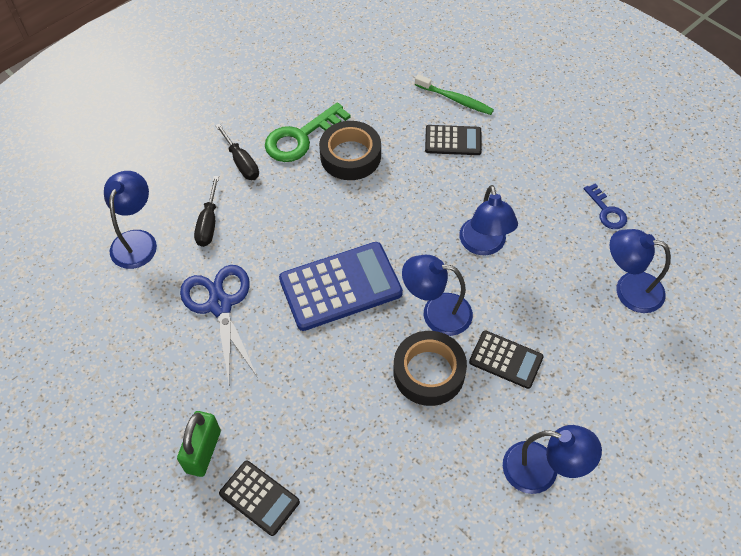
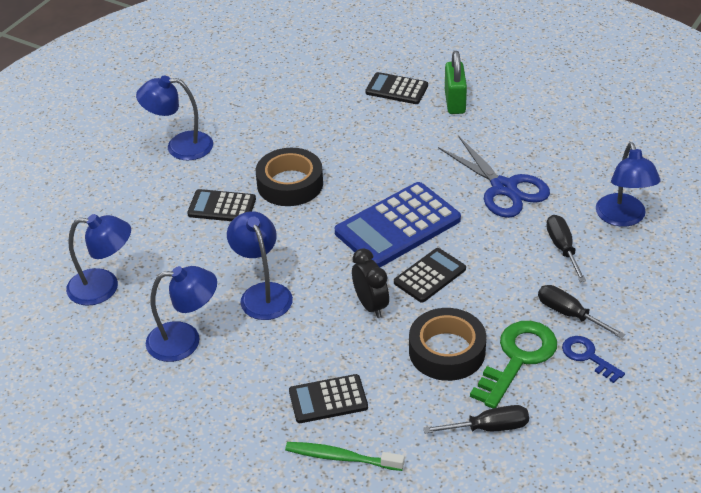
camera: 165 degrees right, 15 degrees down
(334, 225) = (430, 276): none -> black calculator
(347, 95) = (489, 428): none -> black screwdriver
(395, 210) = (371, 305): none -> black clock
(436, 312) = (296, 226): blue lamp -> blue lamp (185, 341)
(606, 211) = (128, 359): blue key -> blue key (588, 356)

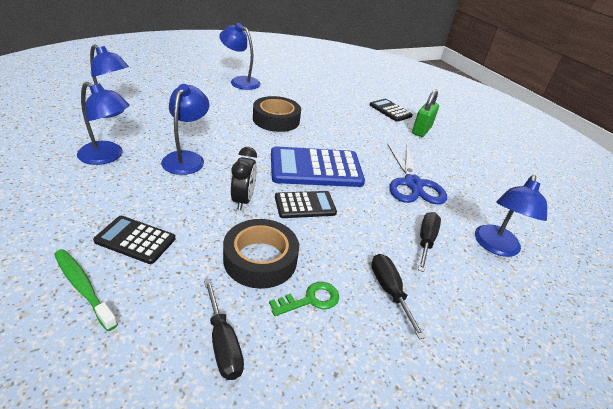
camera: 25 degrees right, 5 degrees down
(222, 207) = (225, 111): black calculator -> none
(489, 428) = (223, 343): black screwdriver -> black screwdriver turned 45 degrees clockwise
(518, 359) = (310, 300): green key -> green key, size x0.58
(588, 356) = (375, 337): blue key -> none

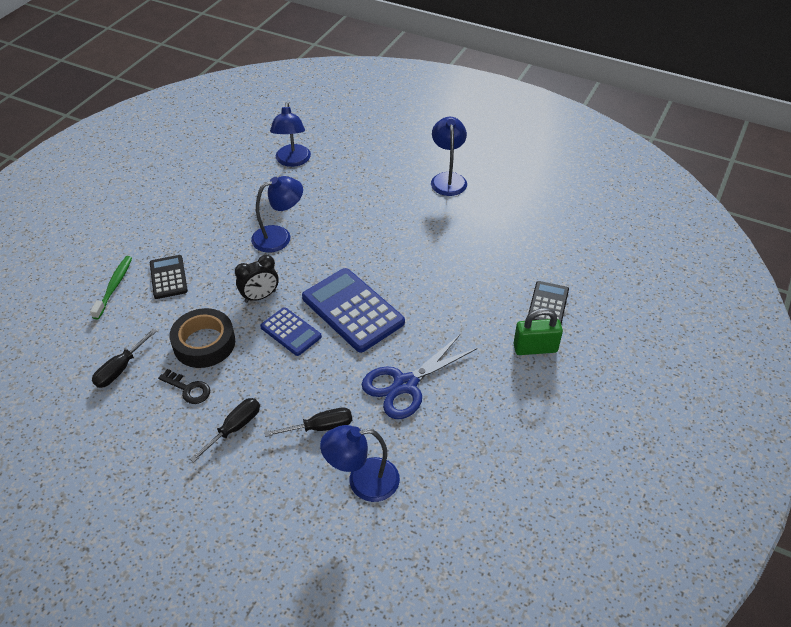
camera: 60 degrees right, 10 degrees up
(107, 156) = (236, 203): blue lamp -> none
(276, 120) = (405, 242): black tape -> none
(305, 205) = (290, 332): black calculator -> blue calculator
(310, 300) = (188, 389): green key -> black key

